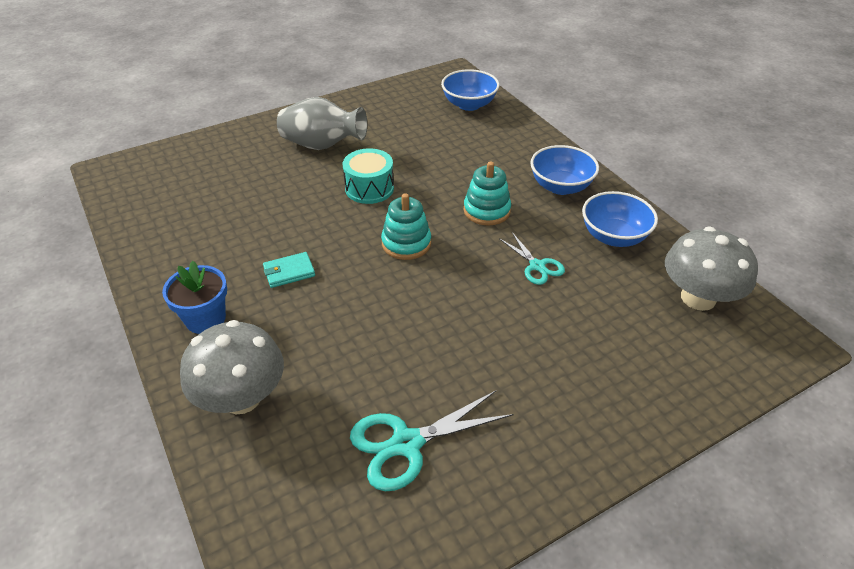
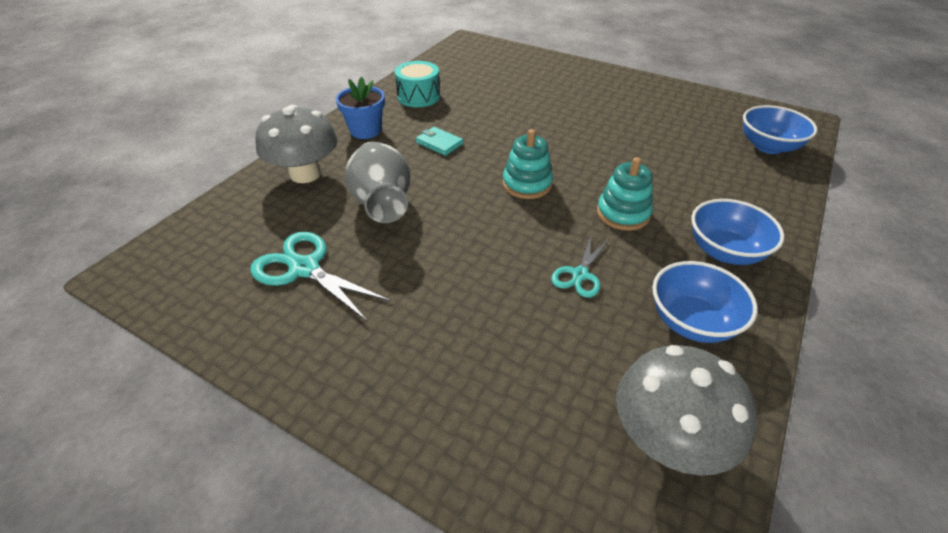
camera: 60 degrees right, 0 degrees up
(322, 145) = (597, 99): grey vase -> grey vase (382, 203)
(369, 188) = (573, 140): turquoise drum -> turquoise drum (418, 96)

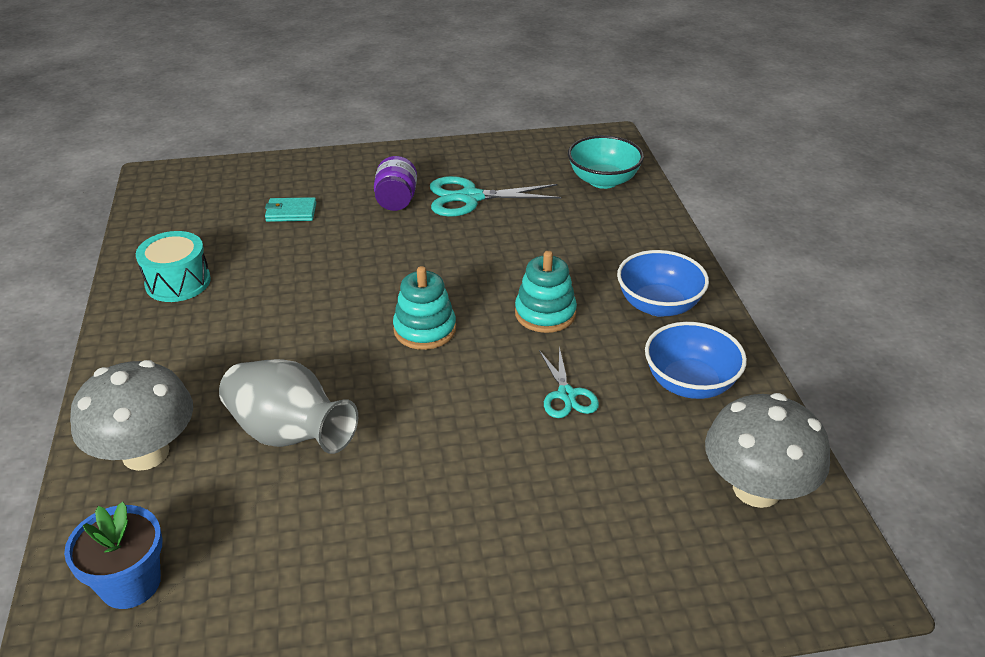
camera: 40 degrees left, 5 degrees down
(304, 268) = (286, 556): turquoise scissors -> turquoise scissors (470, 198)
(365, 130) = (159, 359): blue flower pot -> blue flower pot (130, 583)
(439, 143) = (275, 330): turquoise wallet -> turquoise wallet (291, 212)
(593, 102) = (396, 201): none -> purple jar
(768, 146) = (603, 180): blue bowl -> turquoise bowl

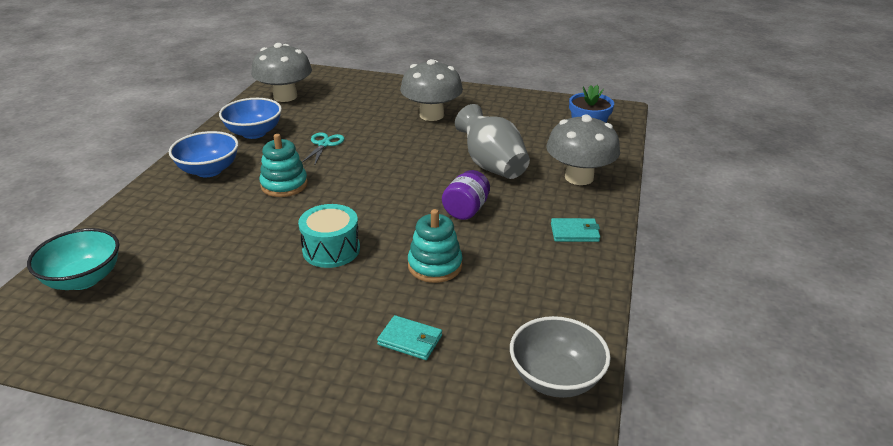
camera: 155 degrees left, 5 degrees down
(150, 354) = (574, 232): none -> turquoise wallet
(161, 219) = (555, 378): none -> grey bowl
(178, 282) = (546, 288): turquoise drum -> turquoise drum (331, 250)
(396, 201) = (295, 320): purple jar -> purple jar (466, 210)
(425, 329) = (372, 197): turquoise stacking toy -> turquoise stacking toy (435, 266)
(452, 531) = (431, 115): none -> grey mushroom
(470, 198) = (223, 299): turquoise scissors -> none

